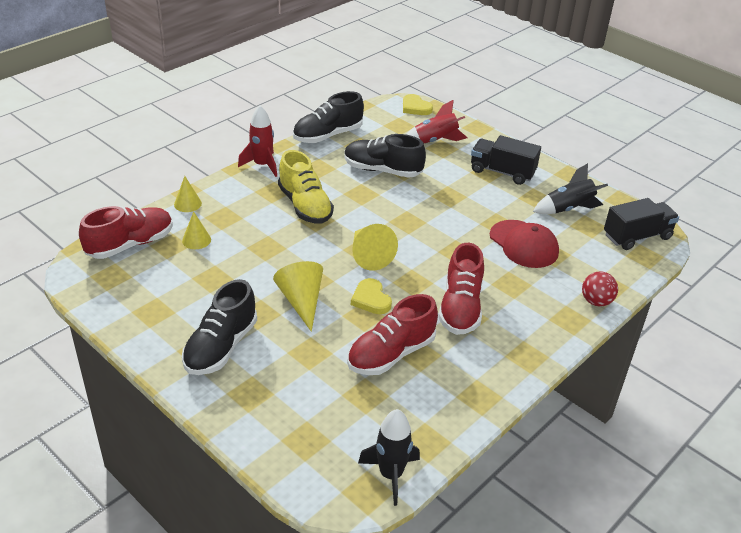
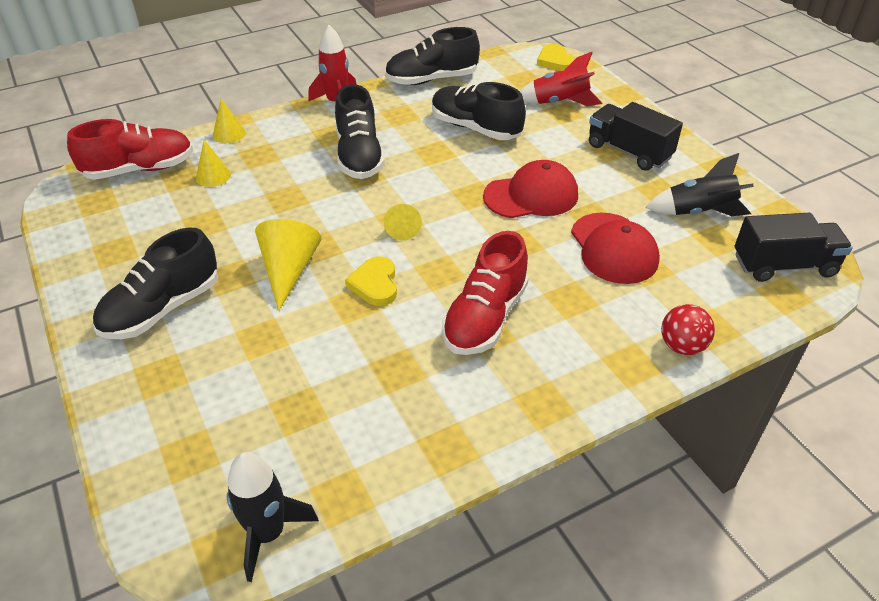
camera: 20 degrees right, 5 degrees up
(305, 206) = (359, 156): yellow shoe -> black shoe
(369, 255) = (403, 228): yellow cone -> yellow cone, size x0.61
(391, 354) = (361, 362): red shoe -> none
(449, 216) = (531, 195): none -> red cap

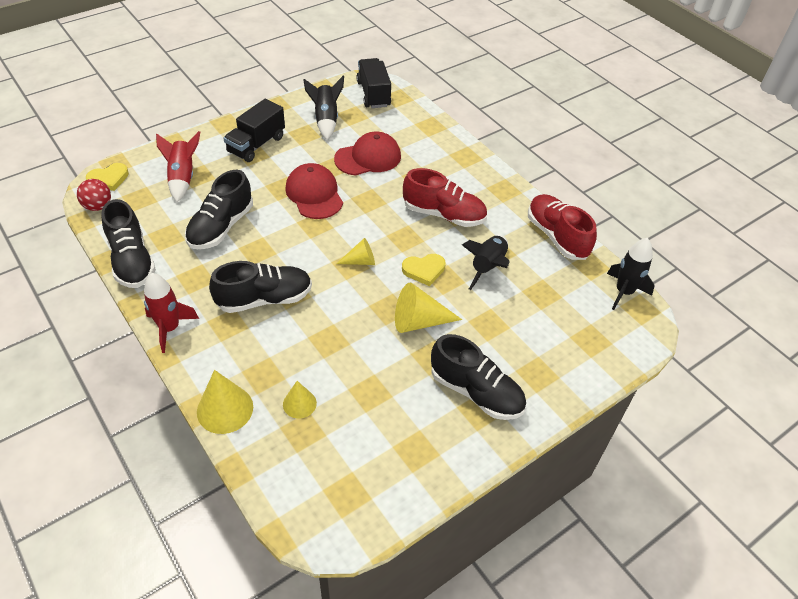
camera: 100 degrees left, 5 degrees up
(139, 169) = (291, 473): red shoe -> red shoe (557, 236)
(229, 134) = (225, 409): yellow cone -> yellow cone, size x1.64
(366, 353) = (487, 267): none -> black rocket
(682, 346) = (447, 137): red ball -> red ball (98, 206)

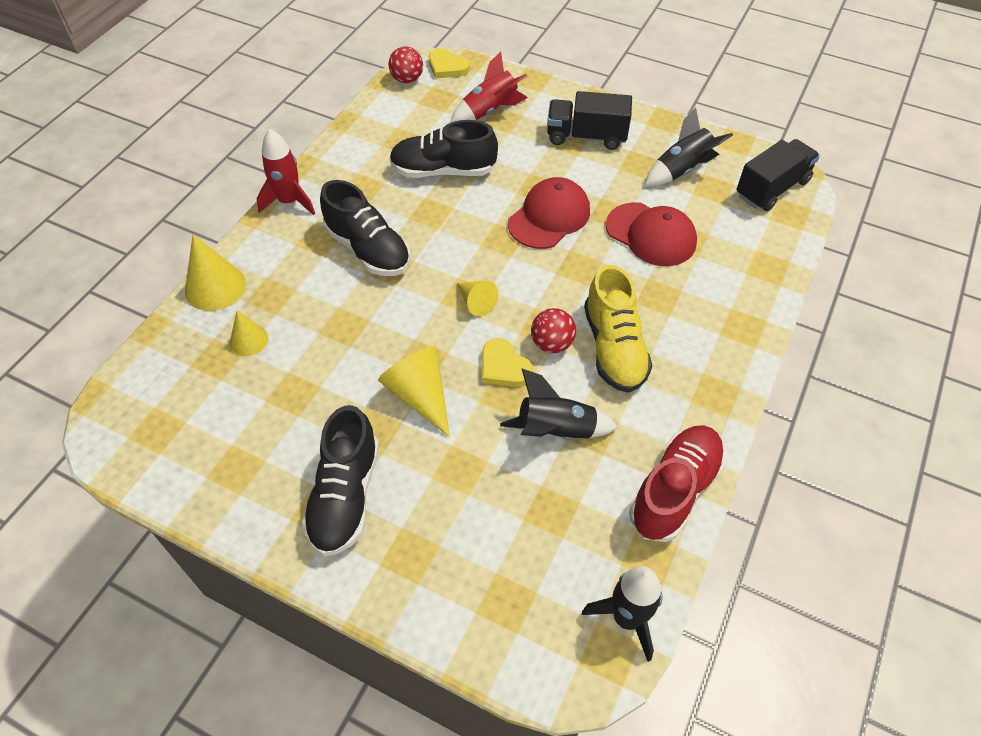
camera: 65 degrees right, 5 degrees up
(132, 261) = (355, 135): black shoe -> none
(421, 240) = (552, 344): none -> red ball
(444, 214) = (614, 348): red shoe -> yellow shoe

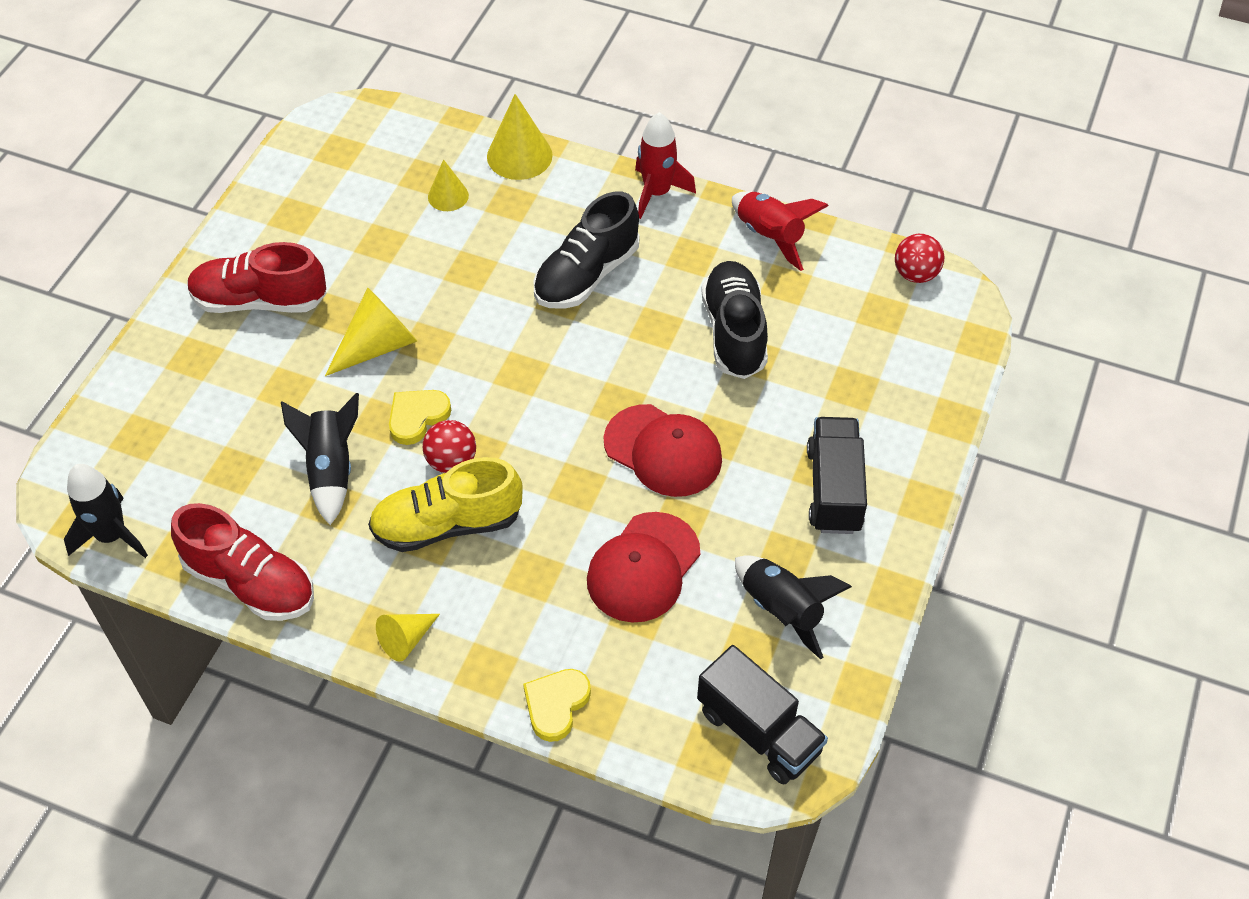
camera: 85 degrees right, 0 degrees up
(345, 496) = (260, 301): black shoe -> red shoe
(447, 67) = (956, 316): yellow heart -> yellow heart (556, 704)
(476, 302) = (511, 384): yellow cone -> yellow cone (406, 639)
(490, 111) = (867, 372): red rocket -> red rocket (770, 236)

